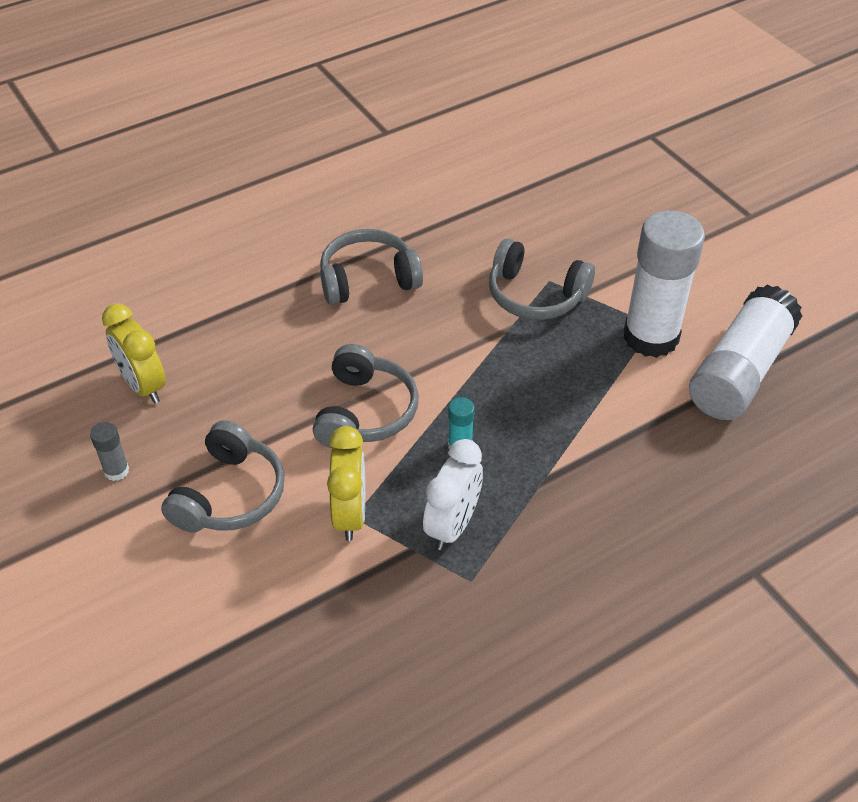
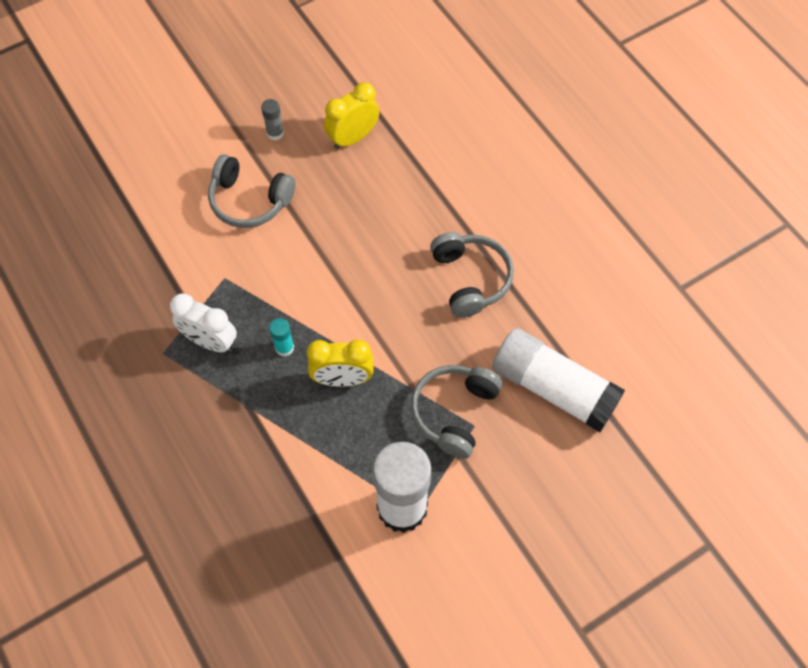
camera: 90 degrees right, 15 degrees up
(350, 514) = (226, 275): yellow clock -> yellow clock (342, 379)
(365, 412) = (322, 281): grey headphones -> none
(739, 371) = (358, 582): white glue stick -> white glue stick (553, 388)

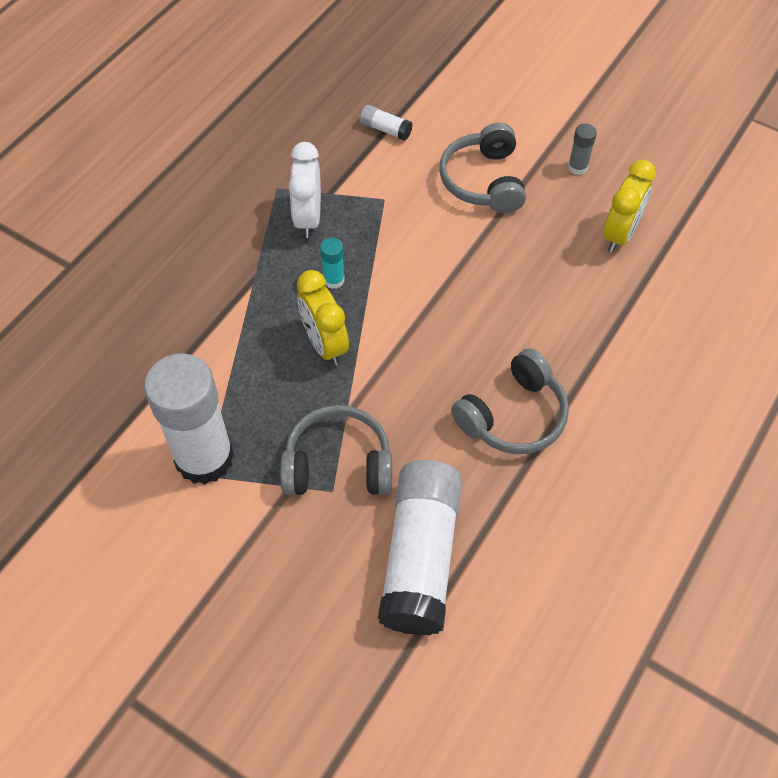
camera: 65 degrees right, 5 degrees down
(151, 245) = (385, 129): none -> white glue stick
(353, 138) = (620, 234): yellow clock -> yellow clock turned 90 degrees clockwise

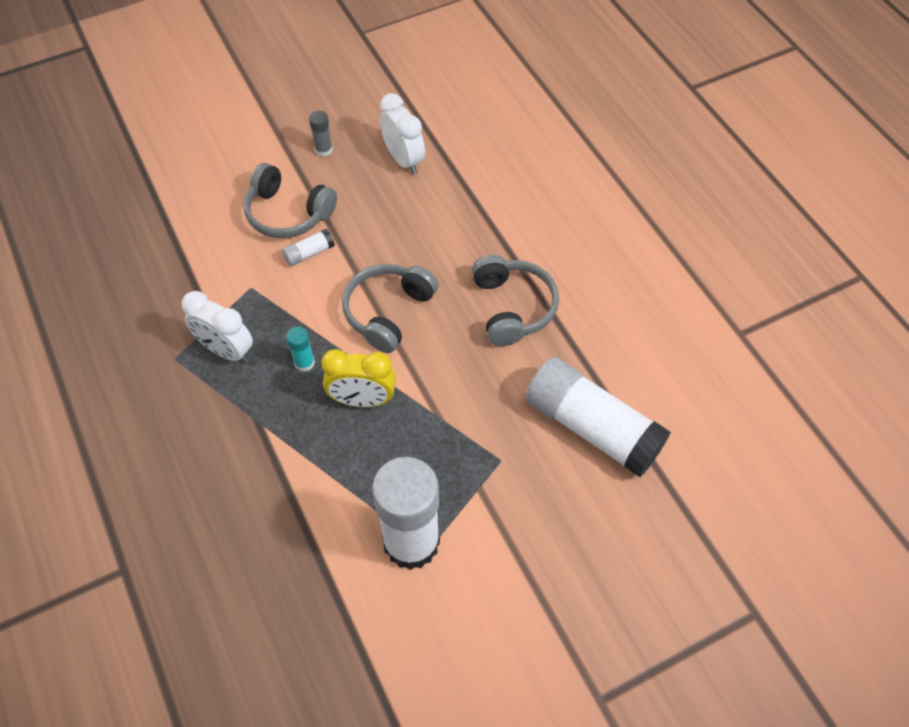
camera: 60 degrees left, 0 degrees up
(338, 464) = (480, 444): grey headphones -> grey headphones (388, 312)
(385, 129) = (179, 250): white glue stick -> white glue stick (309, 253)
(620, 234) = (403, 160): yellow clock -> white clock

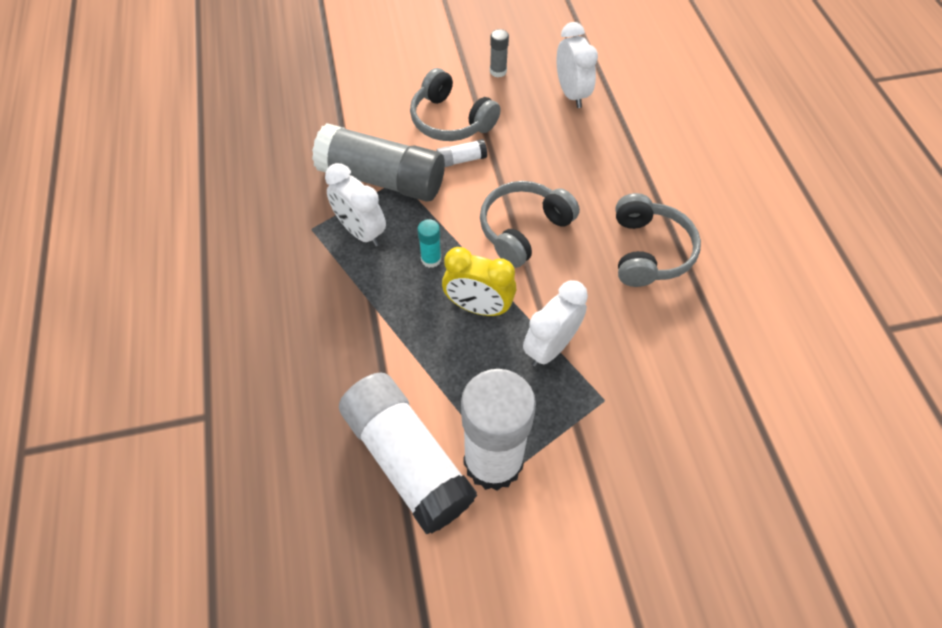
camera: 15 degrees right, 0 degrees up
(233, 290) = (382, 179): none -> grey glue stick
(440, 422) = (550, 347): none -> white clock
(592, 427) = (708, 389): white glue stick -> white glue stick (407, 459)

